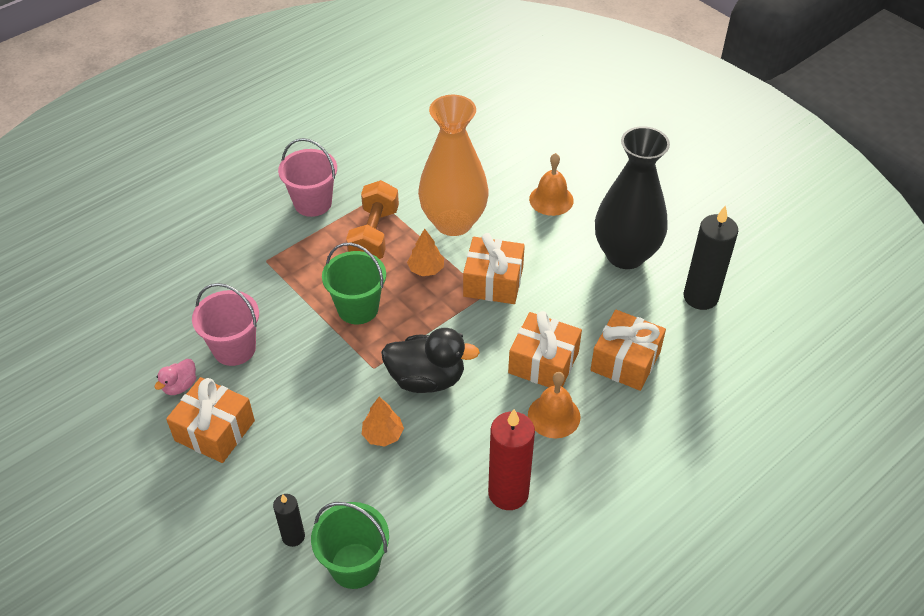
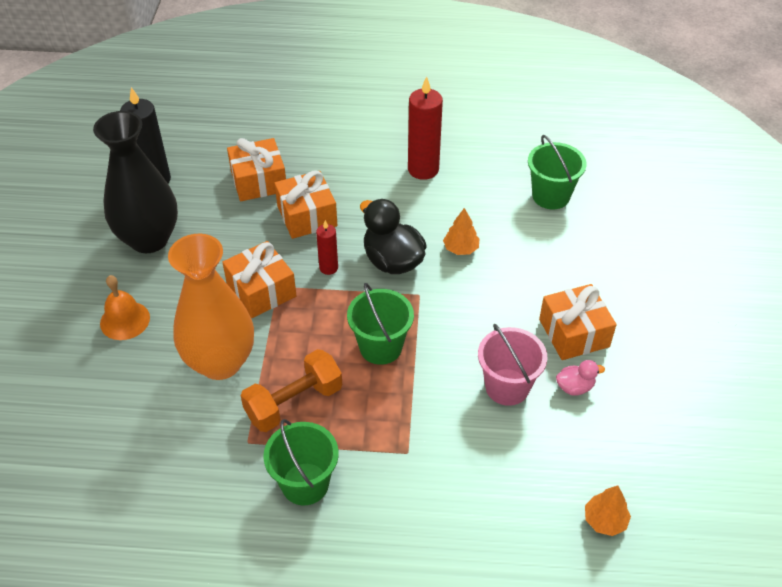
camera: 135 degrees left, 0 degrees up
(293, 536) = (574, 233): black candle -> none
(313, 203) = (305, 484): pink bucket -> green bucket
(426, 269) = (294, 338): orange tree -> orange tree (605, 520)
(468, 334) = (328, 268): none -> red candle
(554, 416) = (344, 185): orange bell -> none

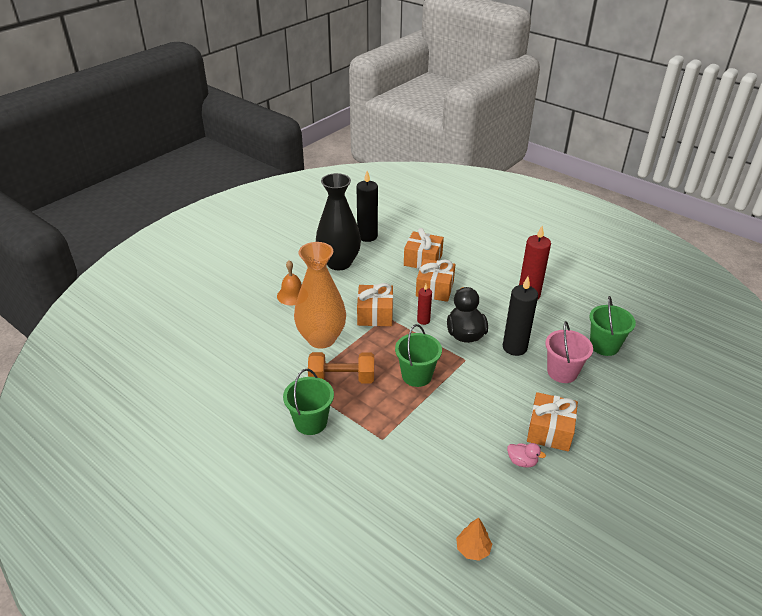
camera: 35 degrees right, 10 degrees down
(461, 249) = (514, 347): orange tree -> black candle
(507, 387) = (476, 437): pink bucket -> pink bucket (562, 372)

